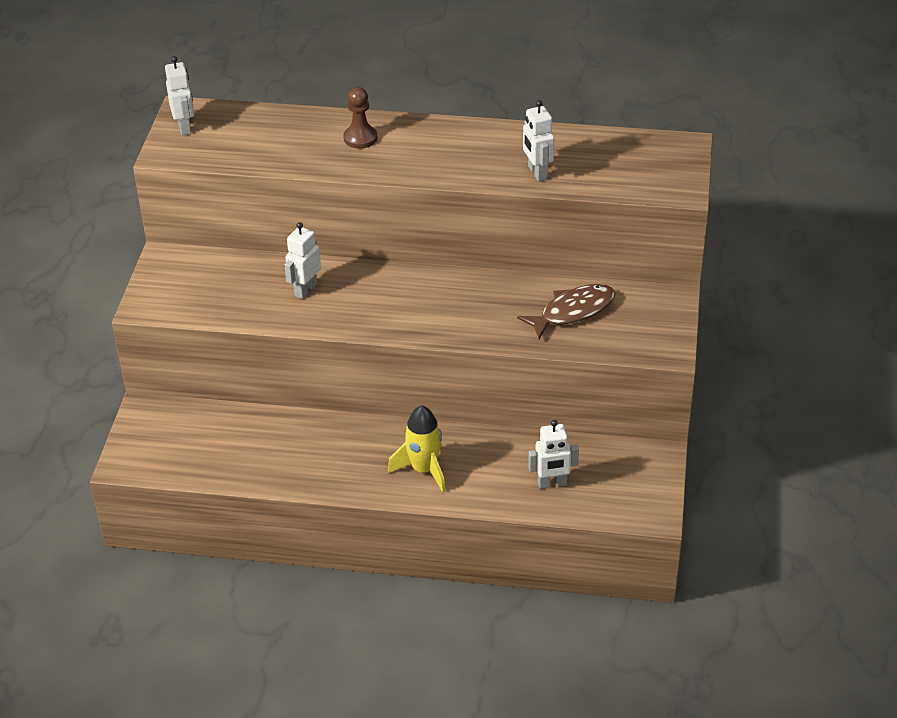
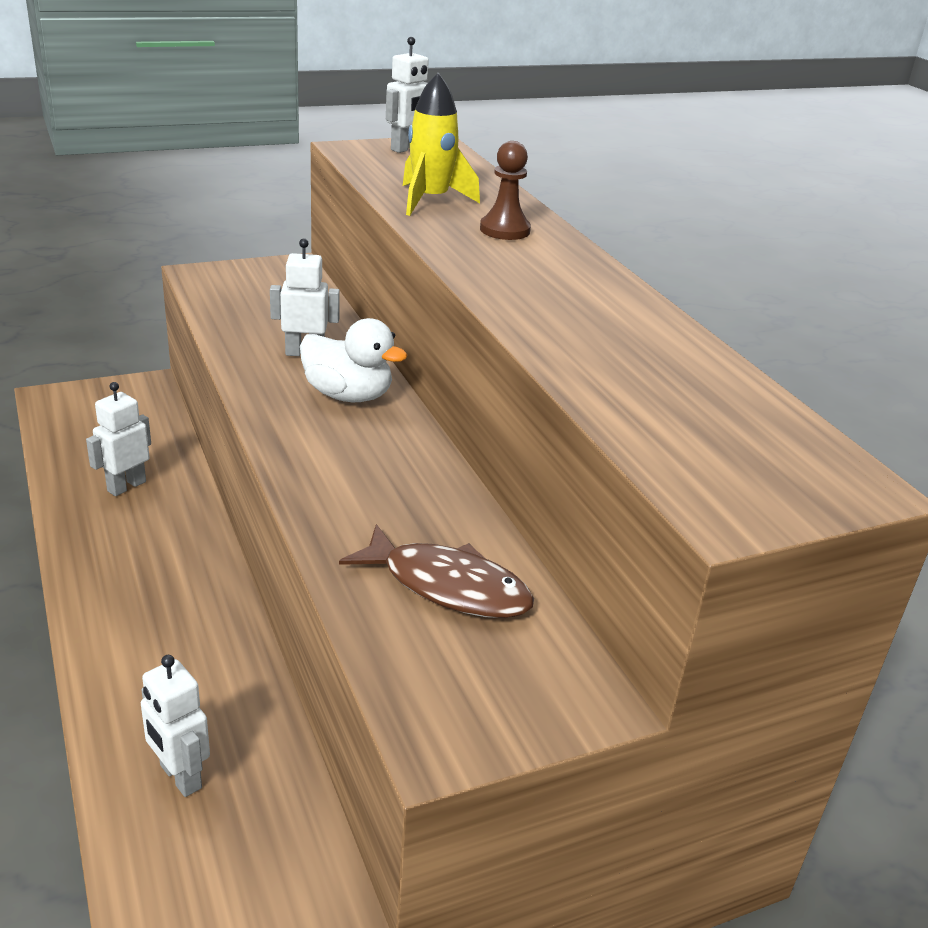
camera: 55 degrees right, 10 degrees down
(372, 288) = (348, 395): none -> white duck
(424, 470) = (146, 622): yellow rocket -> yellow rocket (430, 201)
(537, 173) = (588, 360): white robot -> white robot (126, 486)

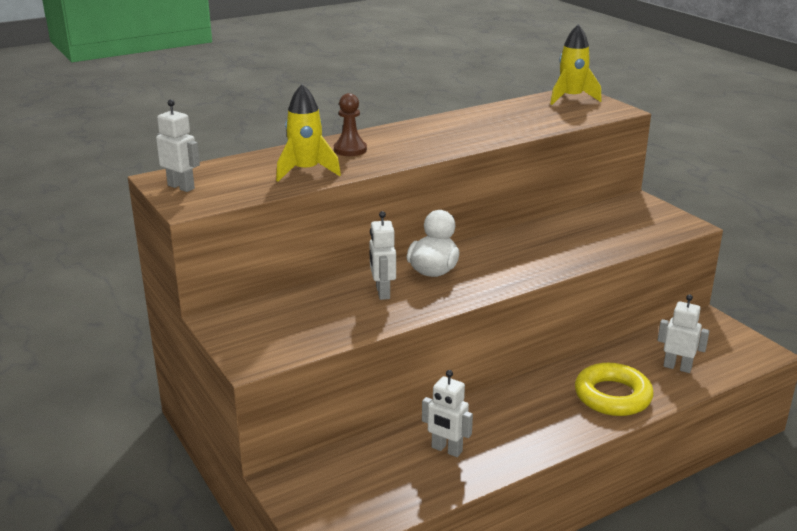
camera: 95 degrees left, 5 degrees down
(145, 662) = (612, 396): none -> yellow ring
(180, 777) = (677, 367): white robot -> white robot turned 105 degrees counterclockwise
(448, 586) = (595, 229): brown fish -> none
(807, 467) = (571, 98): none -> yellow rocket

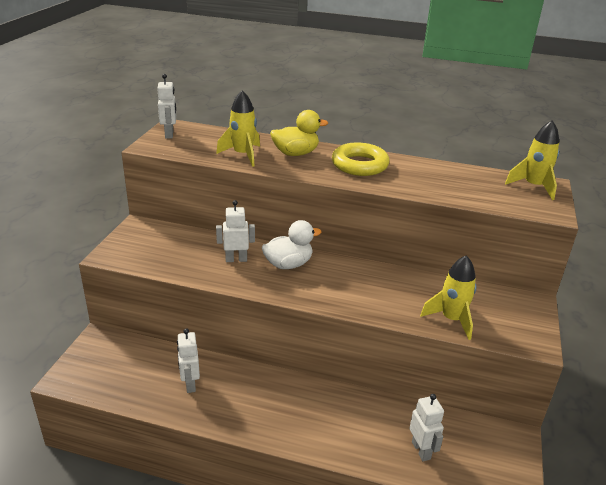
camera: 45 degrees right, 5 degrees up
(350, 150) = (295, 153): brown pawn -> yellow duck
(382, 292) = (236, 259): white robot -> white robot turned 45 degrees clockwise
(612, 396) = (338, 432): yellow ring -> yellow ring (360, 165)
(618, 240) = (451, 319): none -> yellow rocket

